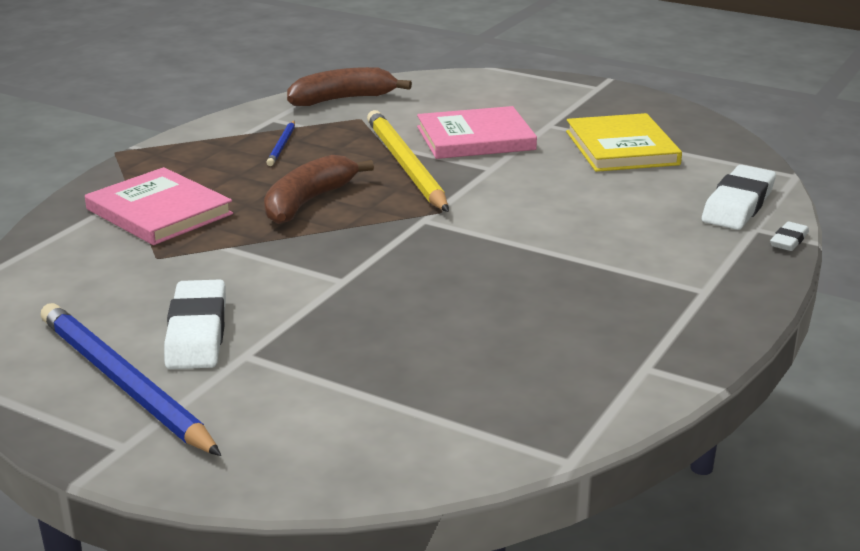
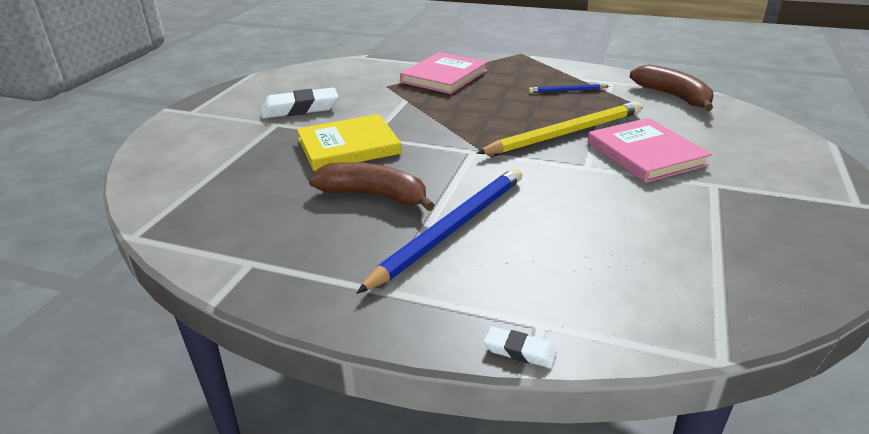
camera: 80 degrees right, 5 degrees up
(123, 383) = (248, 102): blue pencil -> blue pencil (451, 229)
(308, 202) = (480, 111): brown banana -> brown banana (374, 196)
(621, 148) = (693, 228): yellow book -> yellow book (348, 146)
(738, 205) = (596, 311): white eraser -> none

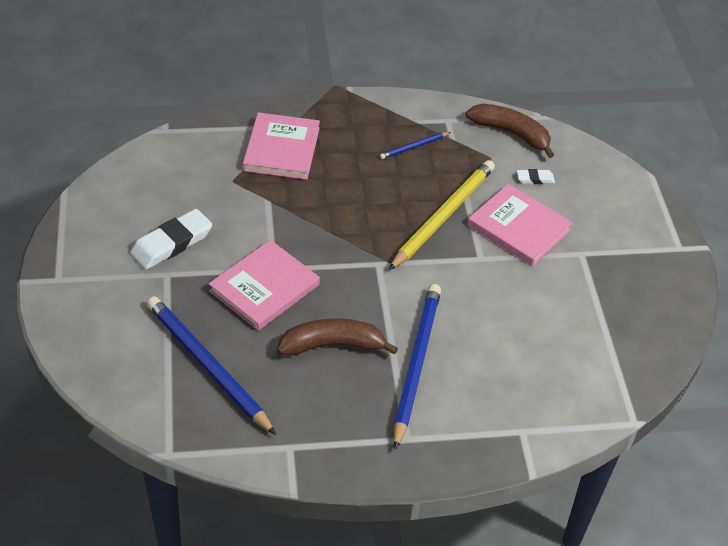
camera: 30 degrees left, 15 degrees up
(242, 184) = (207, 366): none -> blue pencil
(348, 146) = (264, 288): yellow book -> pink book
(519, 351) = (519, 456): white eraser -> white eraser (535, 179)

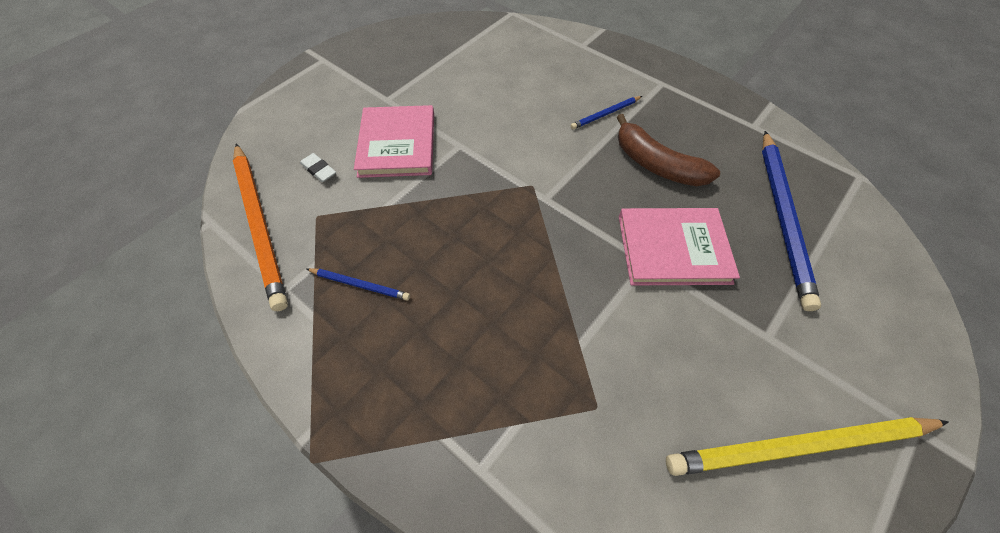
camera: 130 degrees left, 10 degrees up
(172, 243) = (738, 372): white eraser -> none
(281, 149) = (494, 406): pink book -> none
(416, 364) = (605, 114): blue pencil -> blue pencil, size x0.46
(443, 216) = (438, 196): yellow pencil -> yellow pencil (799, 447)
(511, 133) = (260, 225): brown banana -> orange pencil

